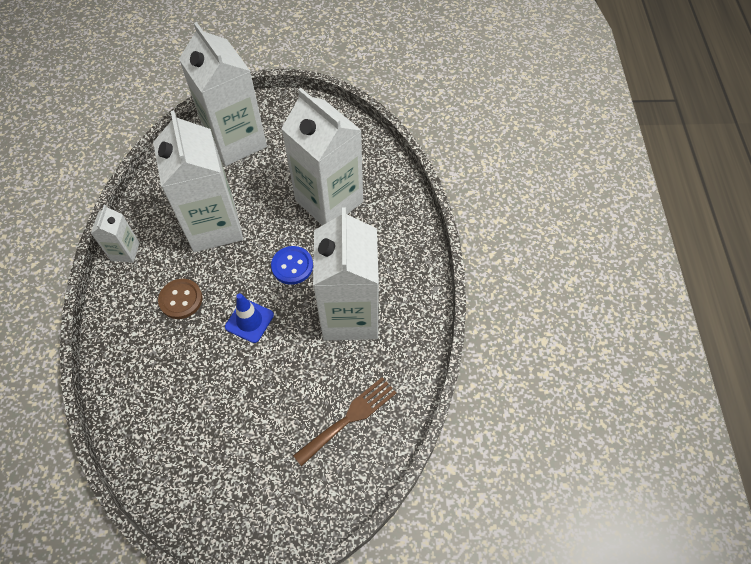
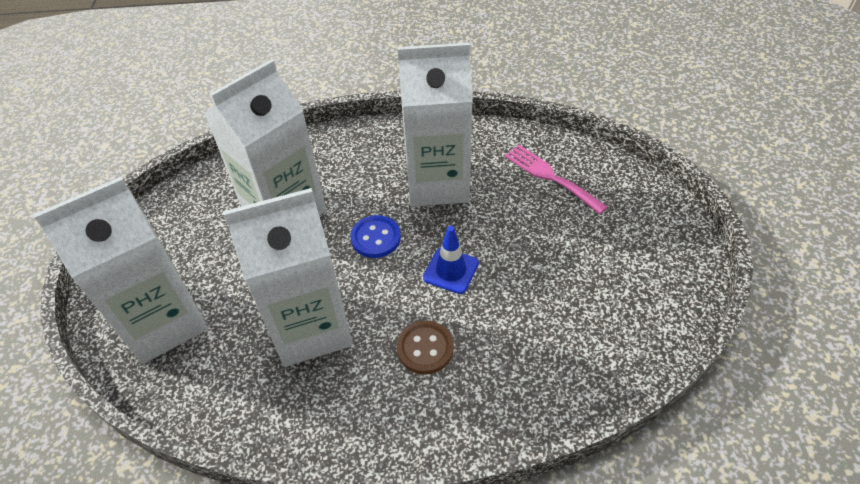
camera: 90 degrees left, 10 degrees down
(125, 251) = (347, 437): white carton -> none
(349, 418) = (550, 176): brown fork -> pink fork

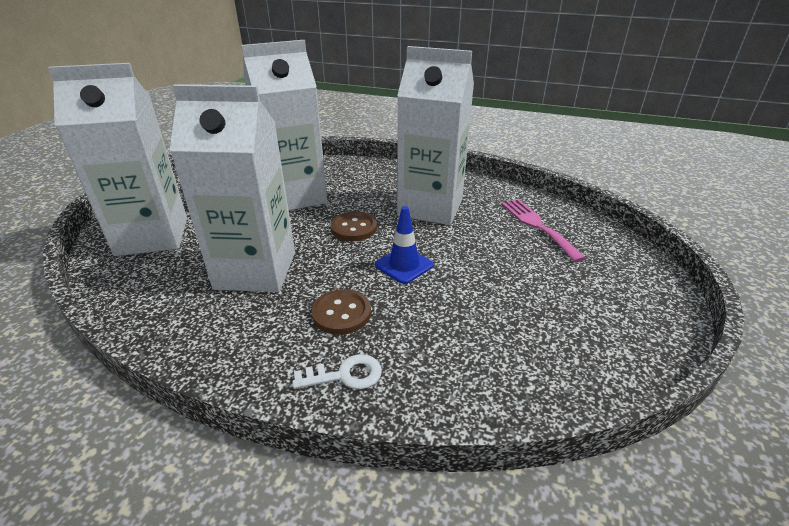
camera: 20 degrees right, 15 degrees down
(376, 238) = (354, 228): blue button -> brown button
(465, 410) = (345, 375): none -> white key

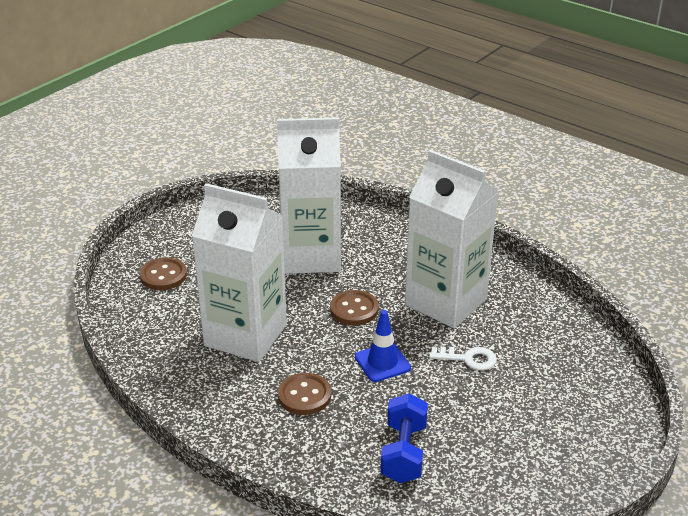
camera: 20 degrees right, 0 degrees up
(152, 236) = (163, 275): white carton -> brown button
(345, 375) = (285, 447): white key -> white key (468, 359)
(475, 345) = (403, 453): none -> blue dumbbell
(537, 226) = (547, 351): pink fork -> none

